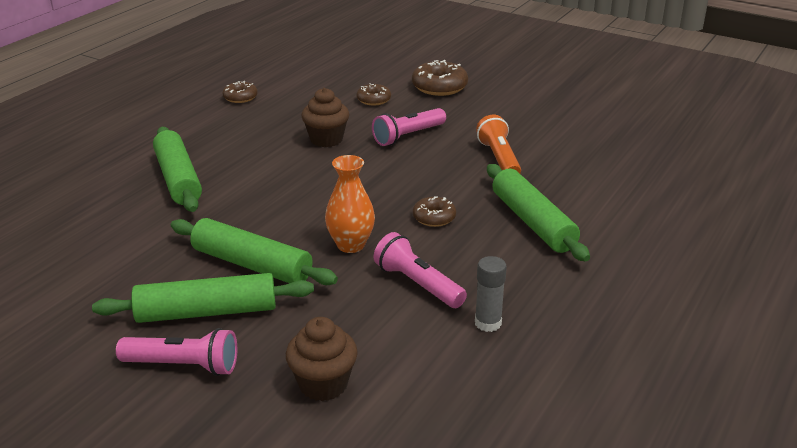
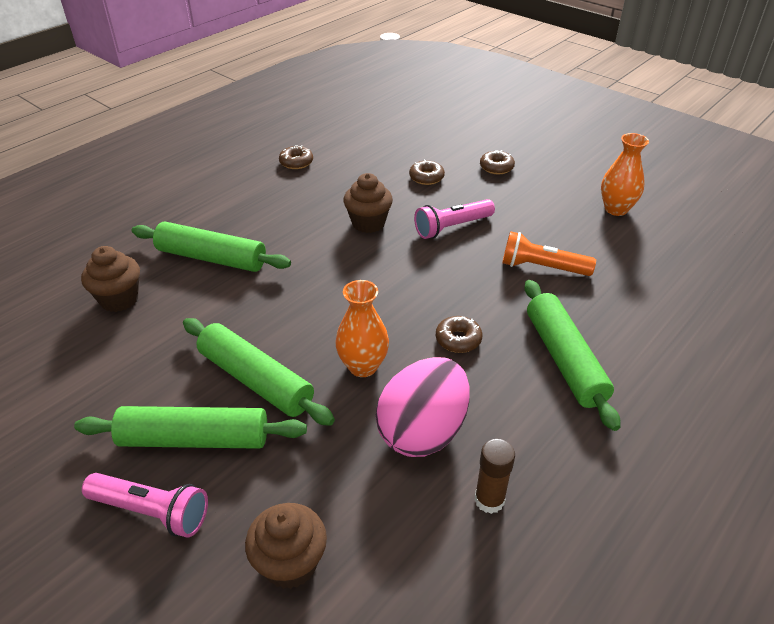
camera: 10 degrees right, 10 degrees up
(95, 219) = (119, 299): none -> brown cupcake
(178, 179) = (212, 258): green rolling pin -> green rolling pin turned 60 degrees counterclockwise
(418, 284) = (423, 431): pink flashlight -> pink egg
(439, 87) = (496, 167): brown donut -> brown donut, size x0.60
(488, 323) = (489, 500): grey glue stick -> brown glue stick
(499, 159) = (542, 267): orange flashlight -> orange flashlight turned 75 degrees counterclockwise
(558, 110) = (616, 209): none -> orange vase

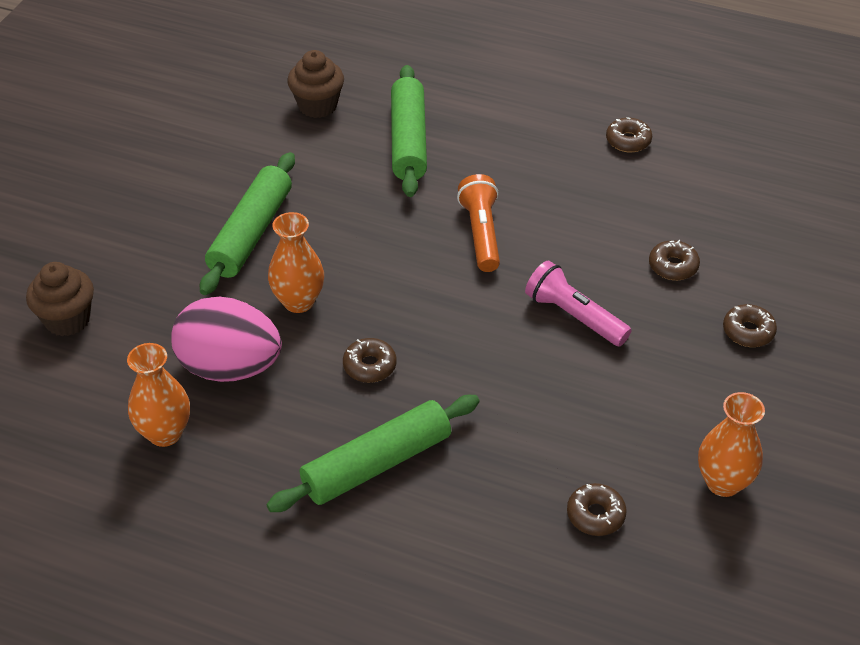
camera: 70 degrees right, 5 degrees up
(151, 511) = (92, 224): pink flashlight -> none
(194, 439) = (169, 220): green rolling pin -> none
(368, 223) = (538, 239): brown cupcake -> none
(489, 500) = (165, 433): brown glue stick -> orange vase
(542, 267) = (537, 418): orange flashlight -> orange flashlight (481, 234)
(633, 264) = (595, 515): none -> brown donut

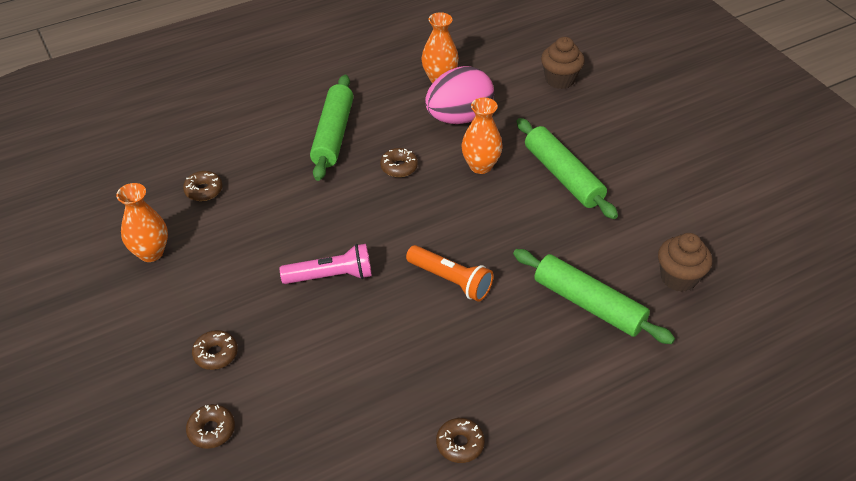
camera: 130 degrees right, 0 degrees up
(673, 266) = (310, 361): brown donut -> brown donut (211, 430)

